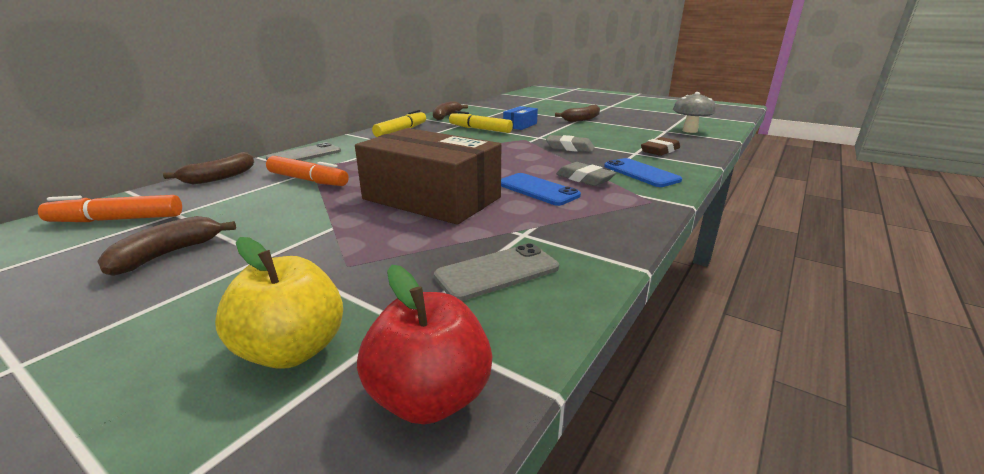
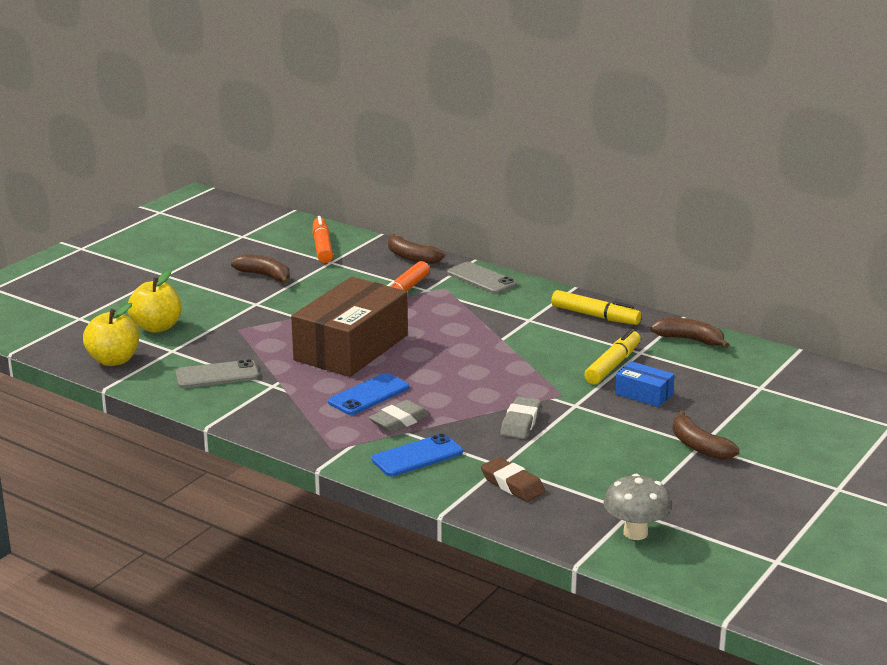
camera: 90 degrees right, 0 degrees up
(430, 397) = (114, 360): red apple -> yellow apple
(497, 272) = (217, 375): grey phone -> grey phone turned 75 degrees counterclockwise

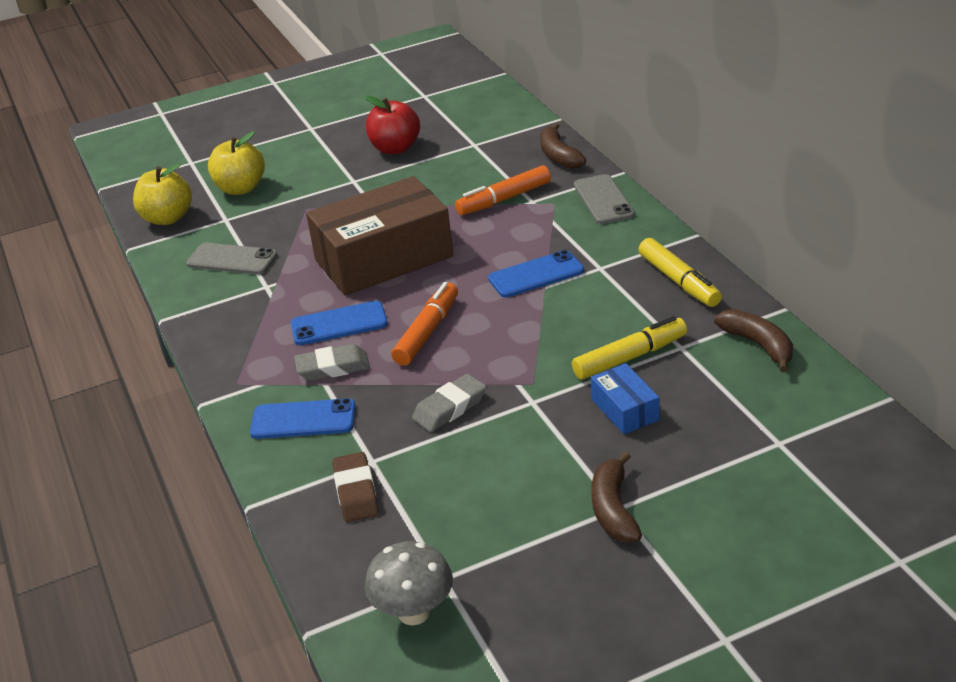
camera: 35 degrees right, 10 degrees up
(265, 276) = (395, 148): brown banana -> red apple
(322, 247) = (484, 124): orange marker -> orange marker (427, 332)
(486, 333) = (536, 275): none -> blue phone

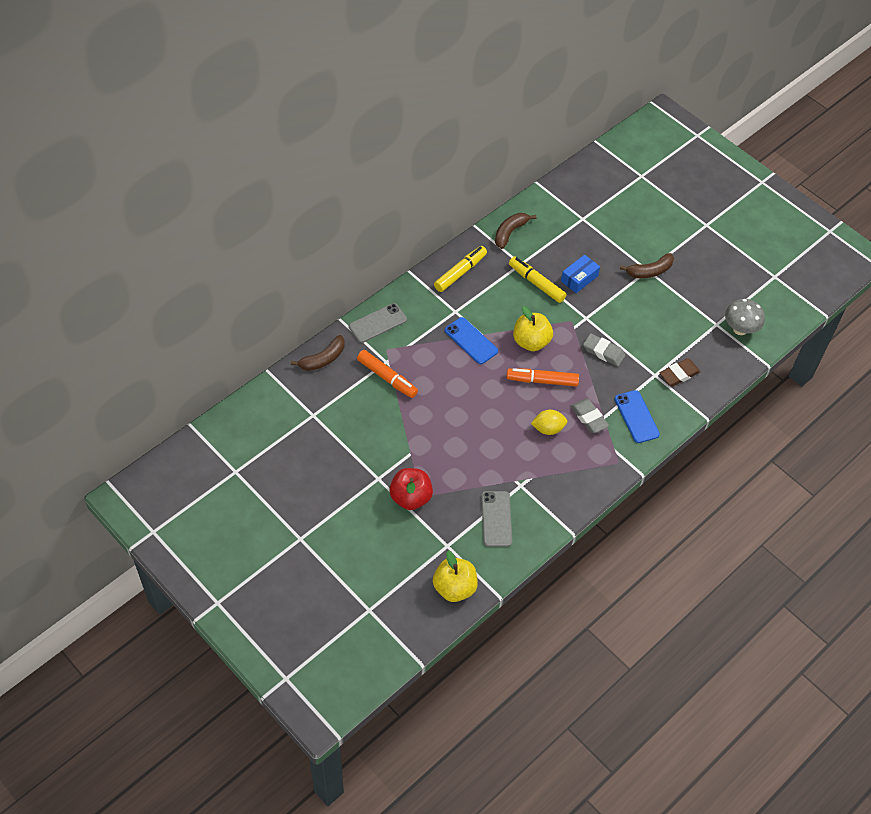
camera: 115 degrees left, 20 degrees up
(241, 188) = (403, 553): yellow apple -> yellow apple (531, 342)
(339, 324) = (548, 429): blue phone -> yellow lemon
(383, 258) = (472, 427): brown box -> none
(395, 148) = (326, 465): red apple -> red apple (410, 497)

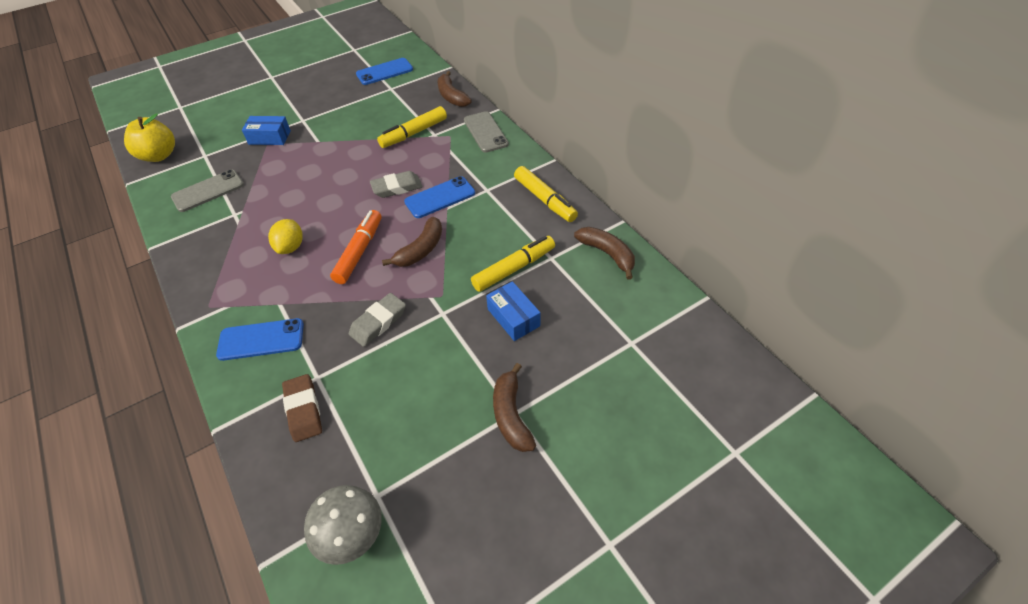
camera: 105 degrees right, 5 degrees down
(282, 428) = (384, 72): none -> blue phone
(387, 378) = (413, 133): orange marker -> yellow marker
(410, 497) = (269, 137): red apple -> blue box
(496, 519) = (208, 191): grey phone -> grey phone turned 45 degrees counterclockwise
(531, 342) = (421, 250): yellow apple -> brown banana
(589, 418) = (285, 288): grey eraser -> grey eraser (397, 188)

